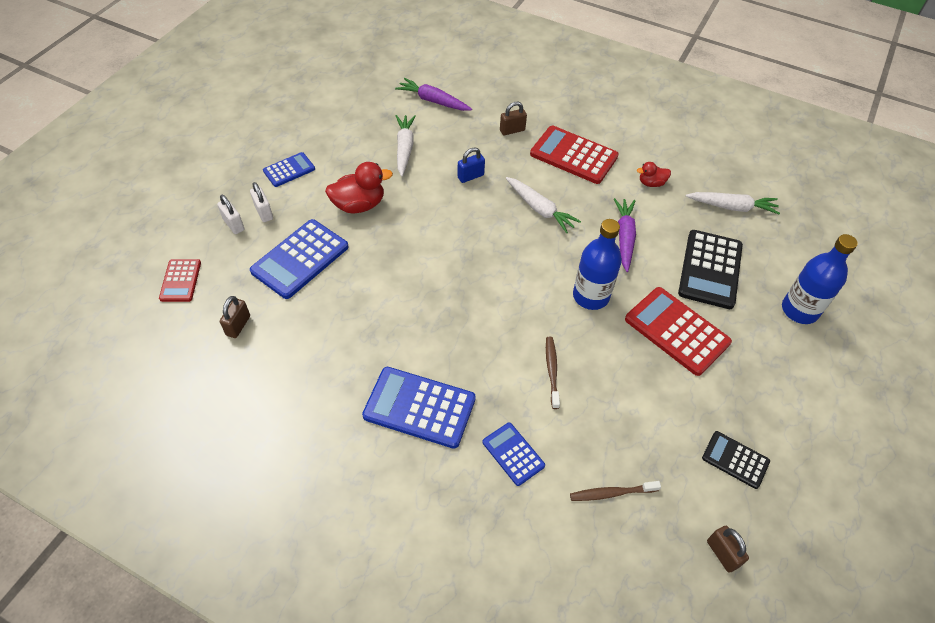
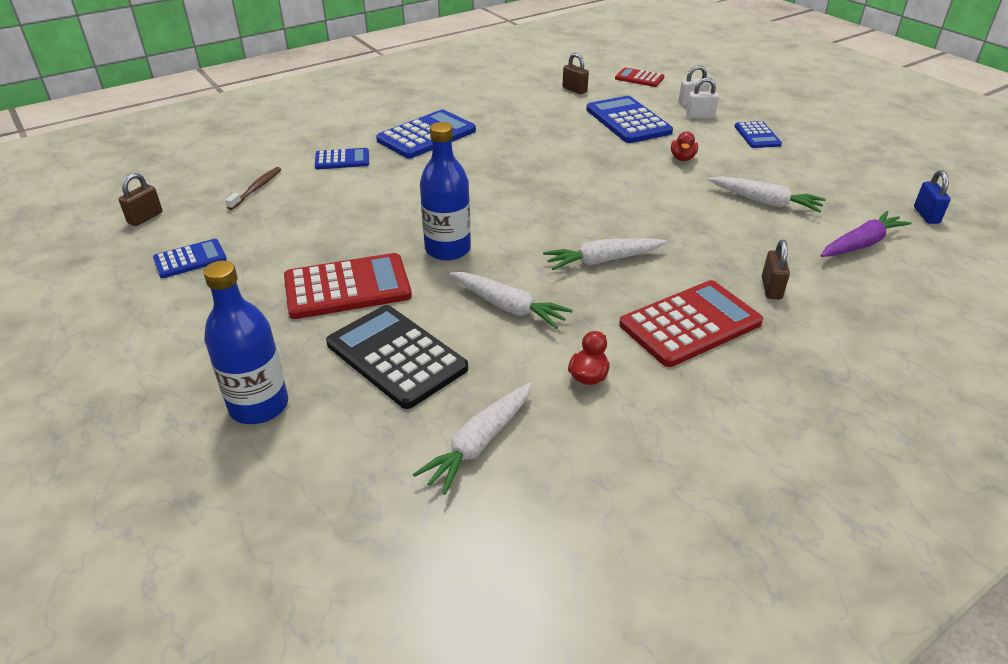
camera: 120 degrees right, 15 degrees down
(359, 205) = (682, 158): red duck -> red duck, size x0.56
(470, 176) = (691, 230): blue padlock -> blue padlock (926, 215)
(551, 371) = (390, 198): brown toothbrush -> none
(624, 237) = (508, 307): purple carrot -> white carrot
(722, 553) = (145, 218): brown padlock -> brown padlock turned 60 degrees counterclockwise
(735, 460) = (190, 259): black calculator -> blue calculator

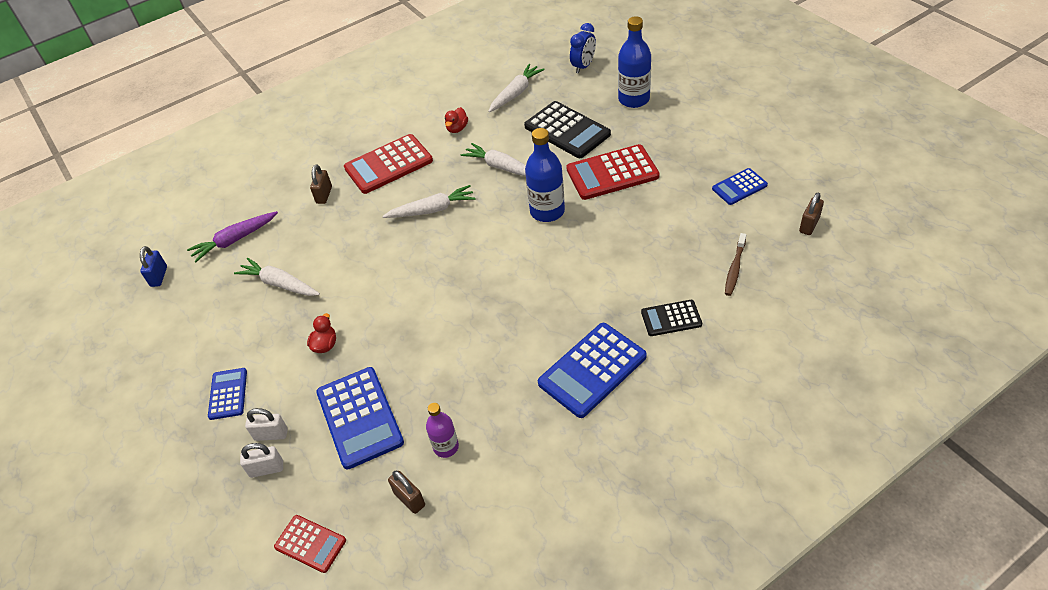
camera: 175 degrees left, 10 degrees up
(325, 501) = (583, 66): none -> blue clock
(342, 160) = (671, 318): blue calculator -> black calculator
(551, 107) = (446, 447): none -> purple bottle

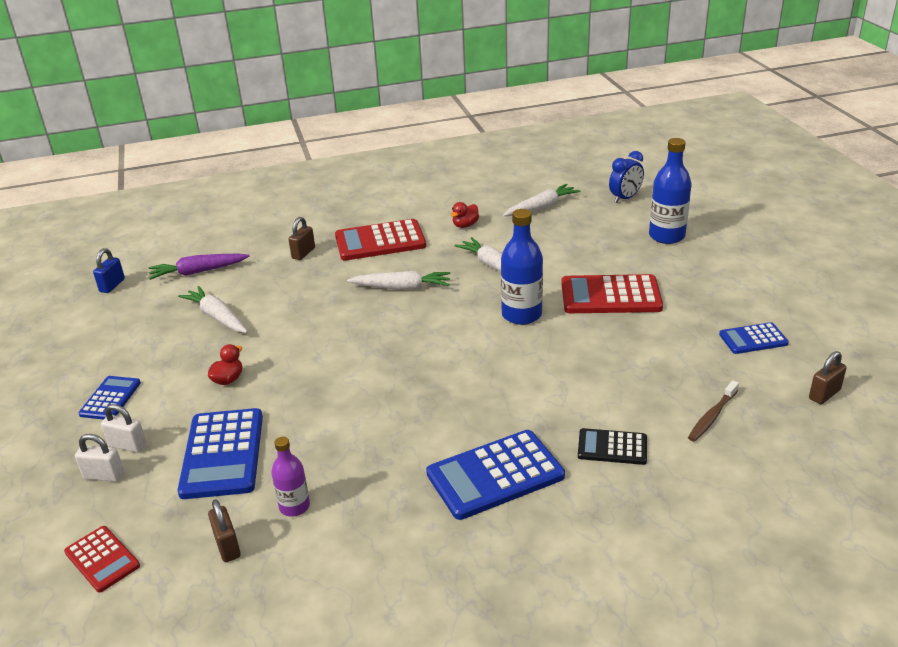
camera: 15 degrees right, 15 degrees down
(567, 130) = (579, 249): black calculator -> none

